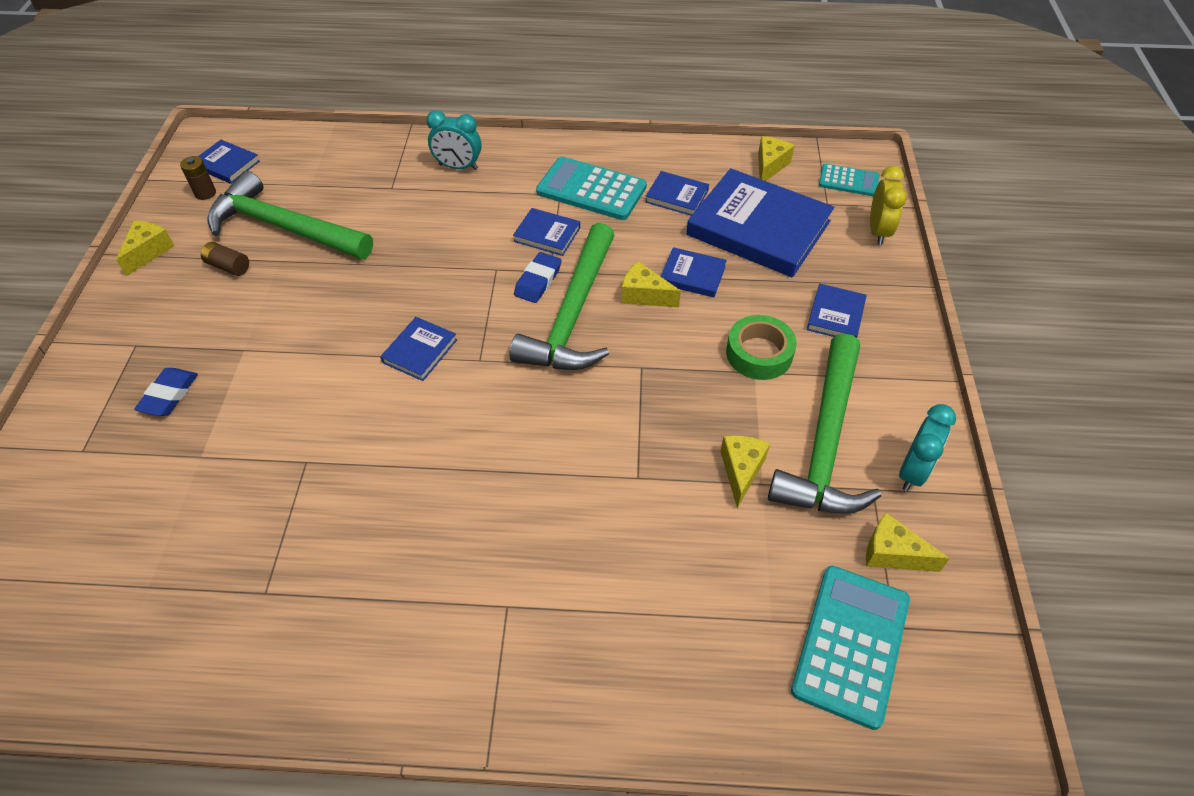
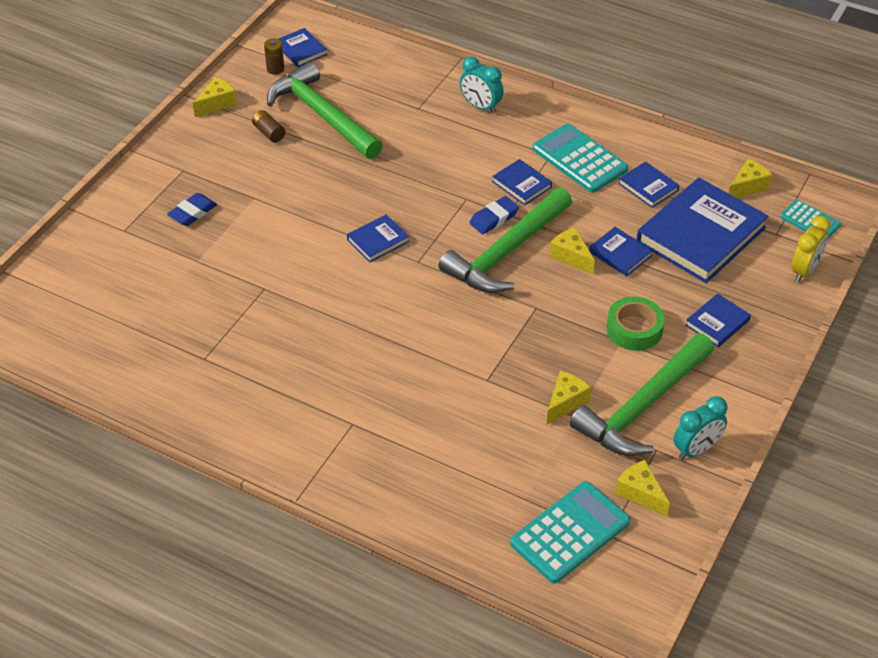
camera: 25 degrees right, 5 degrees down
(758, 228) = (700, 235): blue book -> blue book turned 75 degrees clockwise

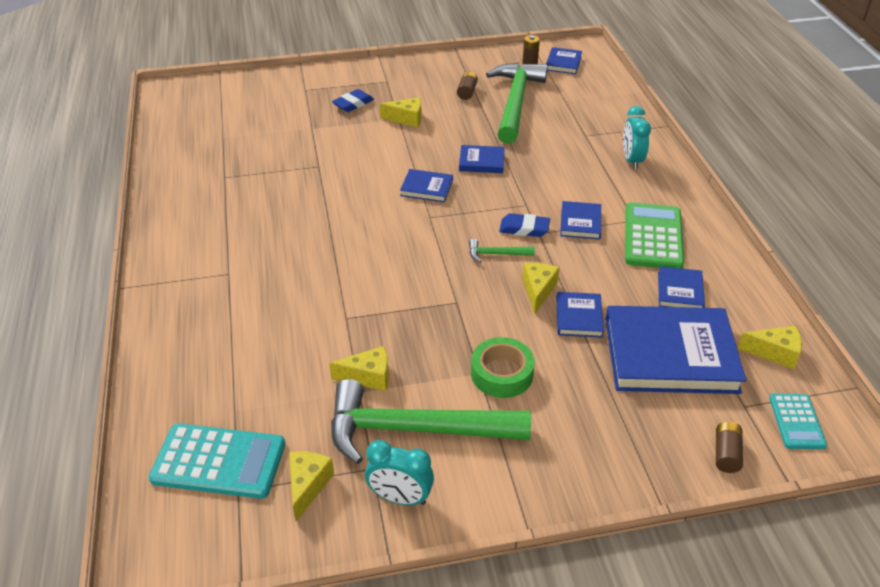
camera: 50 degrees right, 5 degrees down
(192, 212) = (353, 104): blue eraser -> blue eraser turned 45 degrees counterclockwise
(217, 103) = (464, 61): yellow cheese -> yellow cheese (407, 119)
(506, 252) = (496, 254): green hammer -> green hammer, size x0.40
(579, 159) = (653, 237): turquoise calculator -> green calculator
(717, 323) = (577, 425): blue book -> blue book (481, 162)
(804, 270) = (726, 454): yellow clock -> brown battery

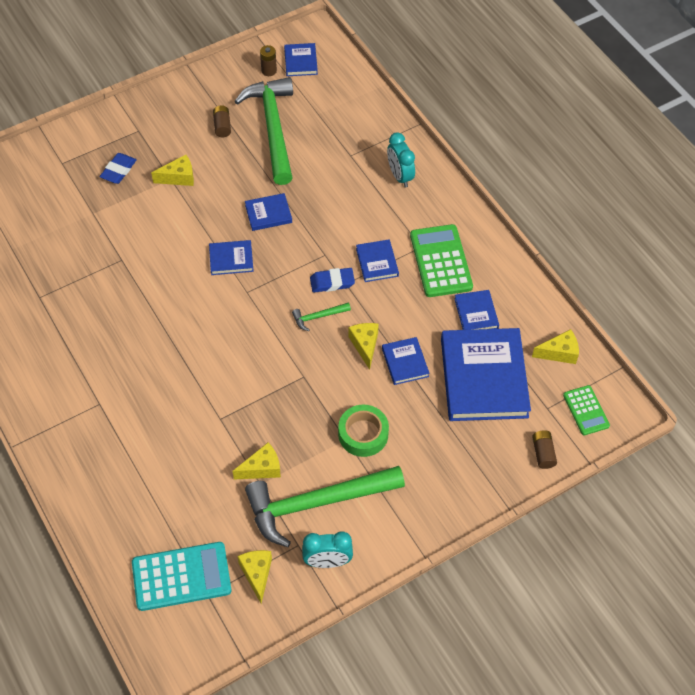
camera: 20 degrees left, 15 degrees up
(670, 354) = (483, 378): blue book -> blue book turned 75 degrees counterclockwise
(796, 421) = (586, 410): turquoise calculator -> green calculator

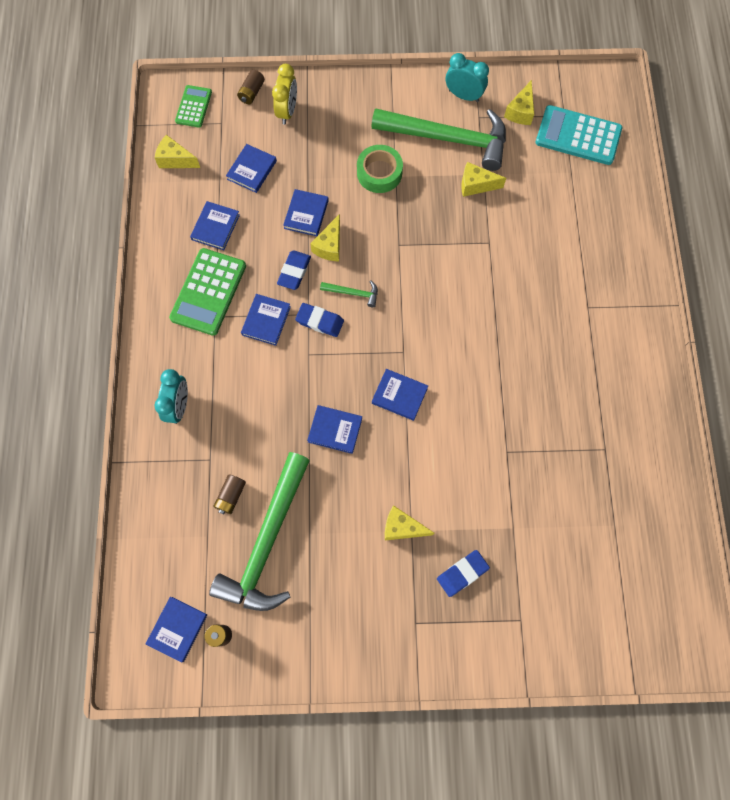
camera: 150 degrees left, 15 degrees up
(222, 126) = (320, 576): brown battery -> brown battery (231, 496)
(381, 310) = (294, 271): none -> blue eraser
(483, 378) = (252, 170): blue book -> blue book, size x0.46
(494, 451) = (287, 111): none -> yellow clock

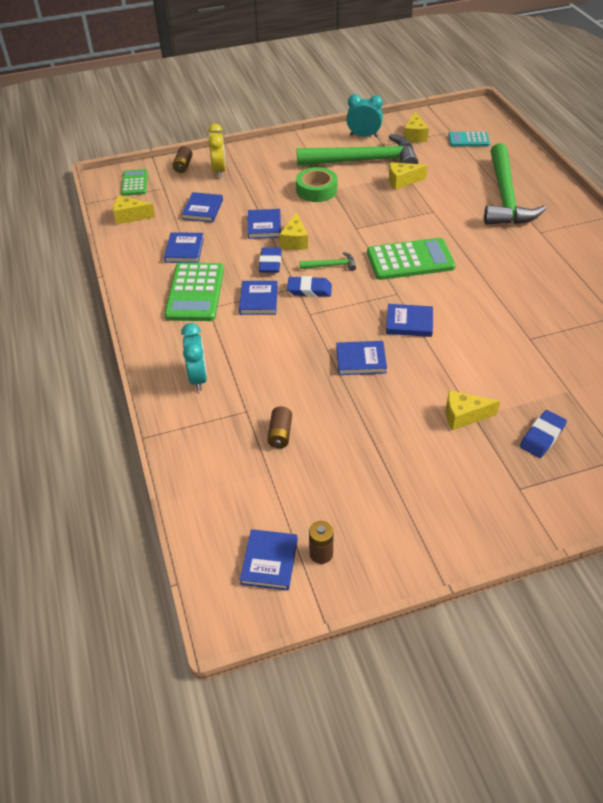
camera: 15 degrees left, 25 degrees down
(267, 542) = (334, 461): green hammer -> green hammer (505, 197)
(435, 309) = (410, 260): none -> green calculator
(578, 136) = (468, 140): turquoise calculator -> turquoise calculator, size x0.58

